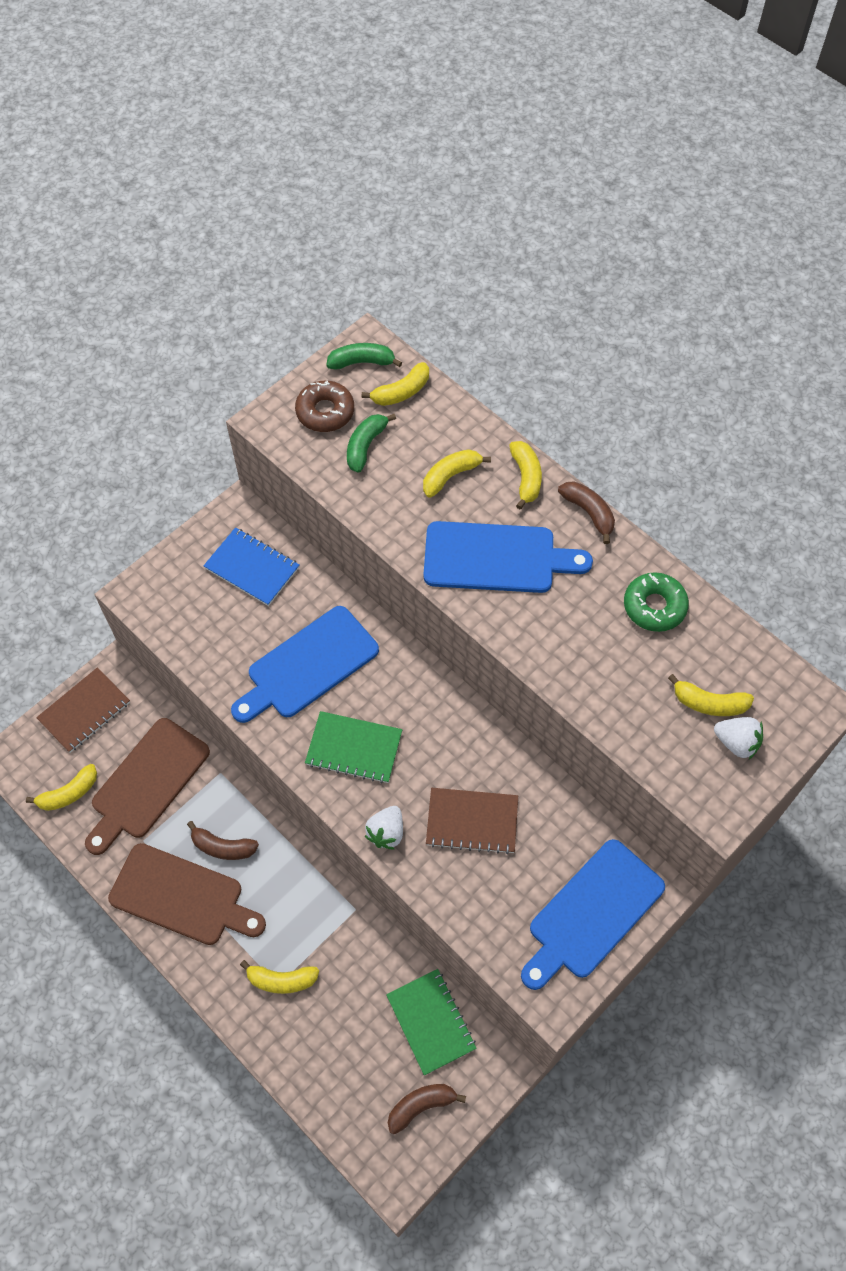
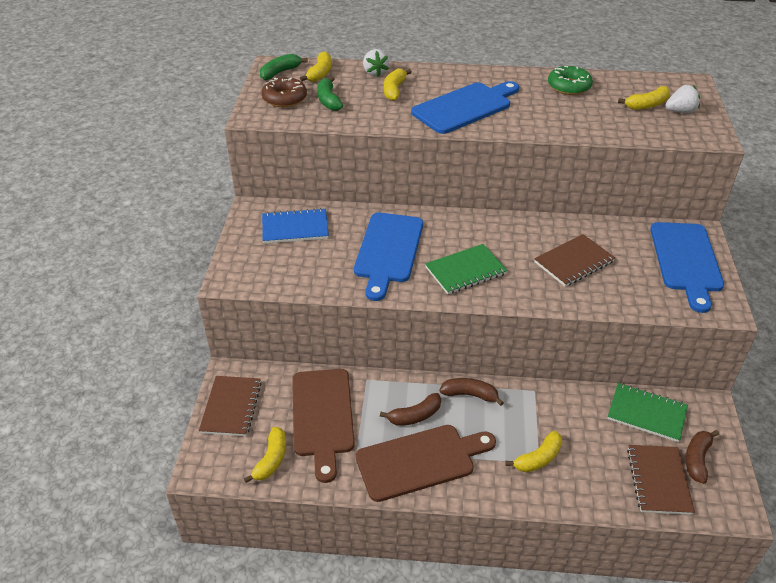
camera: 40 degrees left, 20 degrees down
(361, 1093) = (658, 480): none -> brown notebook
(386, 832) = (535, 296): white strawberry -> white strawberry (375, 72)
(526, 477) = (435, 73): yellow banana -> none
(589, 512) = (486, 71): brown banana -> brown banana (470, 394)

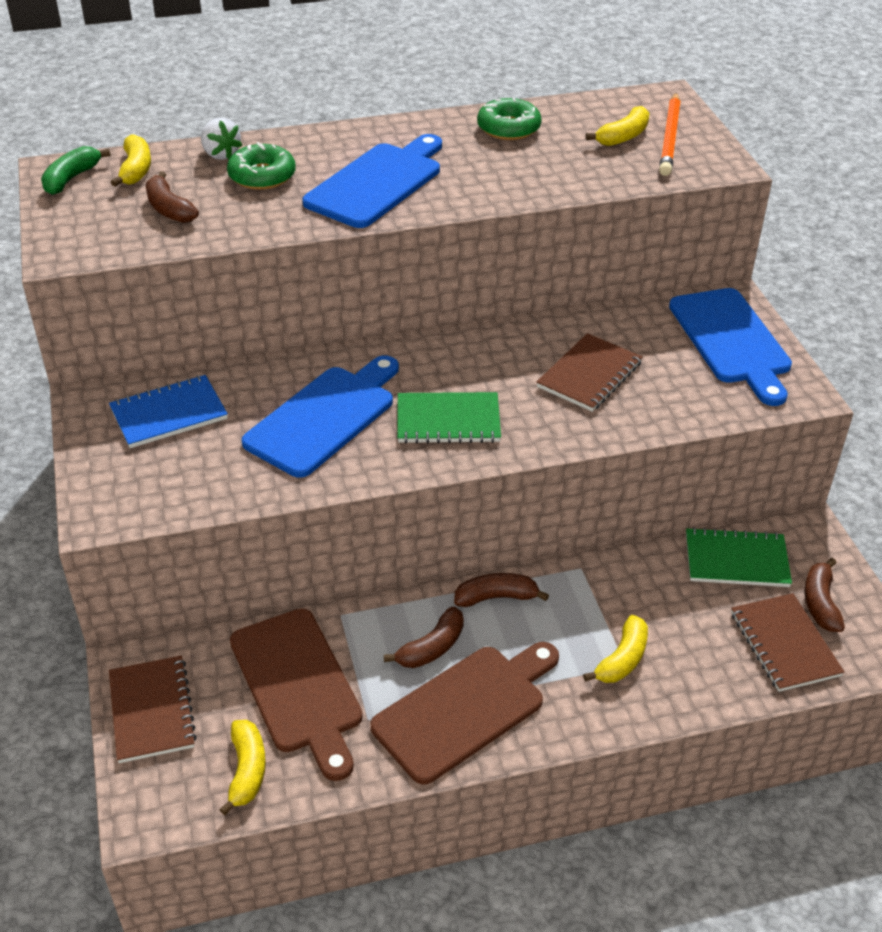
camera: 20 degrees left, 0 degrees up
(284, 98) = (98, 218): brown donut -> none
(328, 100) = (169, 209): green banana -> brown banana
(388, 251) = (325, 417): blue cutting board -> blue cutting board turned 135 degrees counterclockwise
(394, 90) = (262, 176): yellow banana -> green donut
(465, 271) = (448, 421): green notebook -> green notebook turned 45 degrees clockwise
(680, 111) = (670, 138): white strawberry -> orange pencil

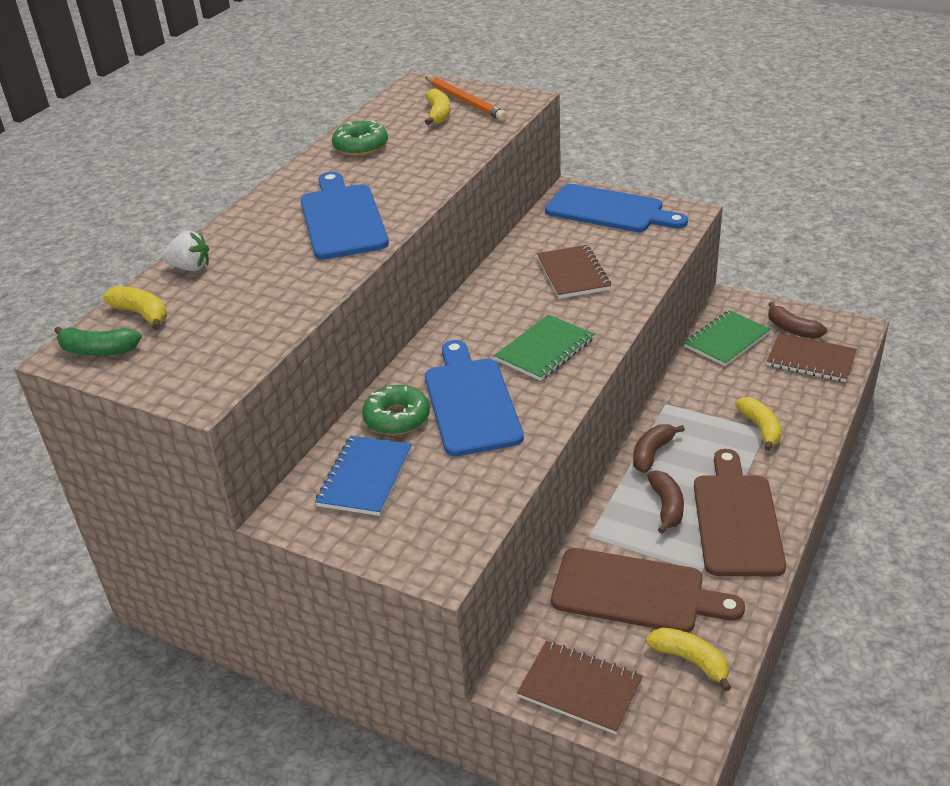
camera: 45 degrees left, 5 degrees down
(71, 179) = (98, 351): green banana -> green banana turned 60 degrees counterclockwise
(169, 209) = (225, 319): brown banana -> none
(262, 176) = (252, 261): green donut -> green donut (397, 418)

